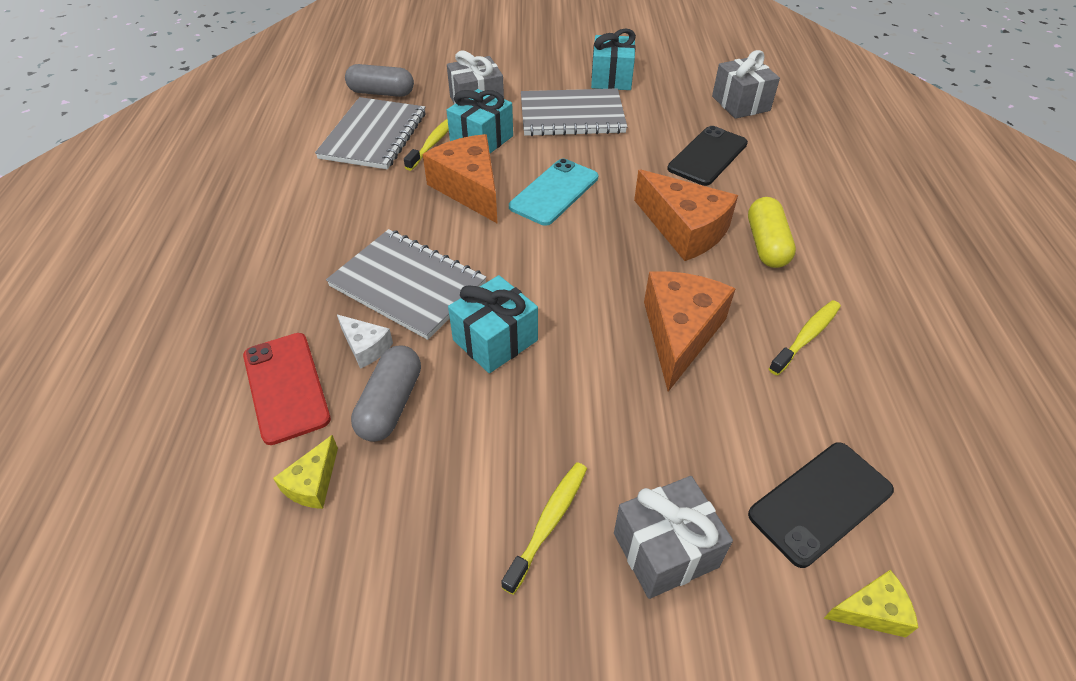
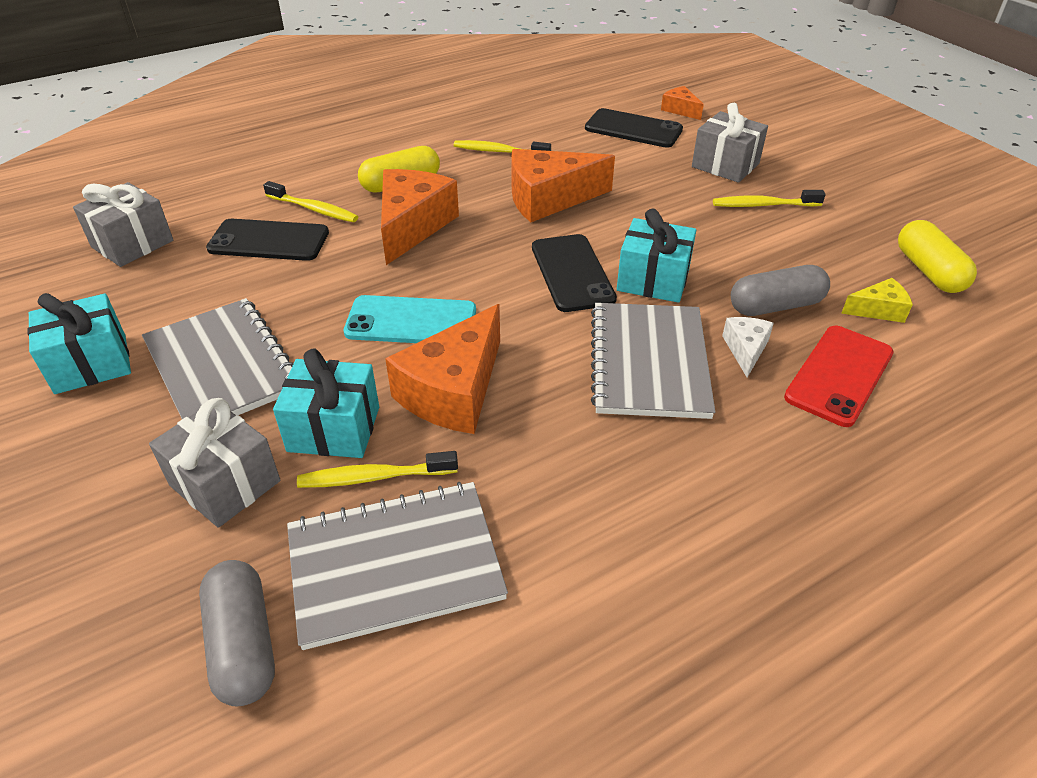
camera: 120 degrees left, 5 degrees down
(310, 595) = (928, 271): none -> yellow capsule
(546, 294) = (572, 273): none -> black phone
(745, 186) = (314, 209): none -> yellow toothbrush
(871, 611) = (680, 110): yellow cheese -> orange cheese

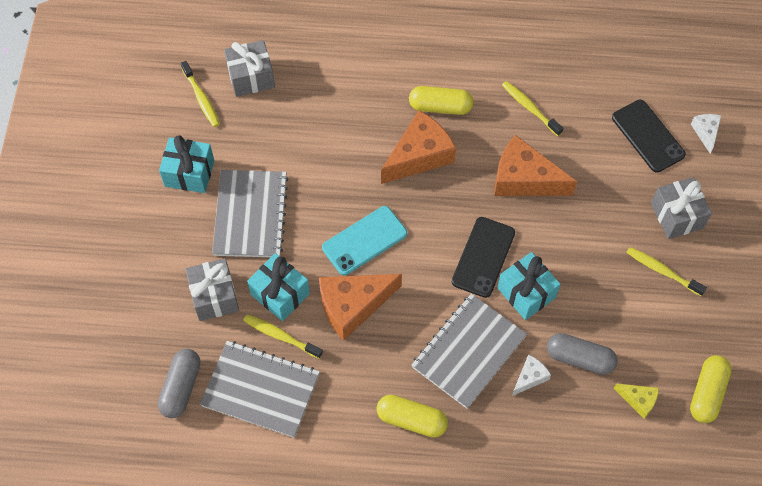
camera: 35 degrees right, 20 degrees up
(269, 241) = (327, 120): black phone -> none
(314, 209) = (370, 103): yellow toothbrush -> yellow toothbrush (201, 98)
(411, 321) = (364, 240): turquoise phone -> turquoise phone turned 75 degrees counterclockwise
(656, 472) = (411, 420): none -> yellow capsule
(680, 110) = (705, 132): orange cheese -> white cheese
(839, 375) = (564, 427): red phone -> none

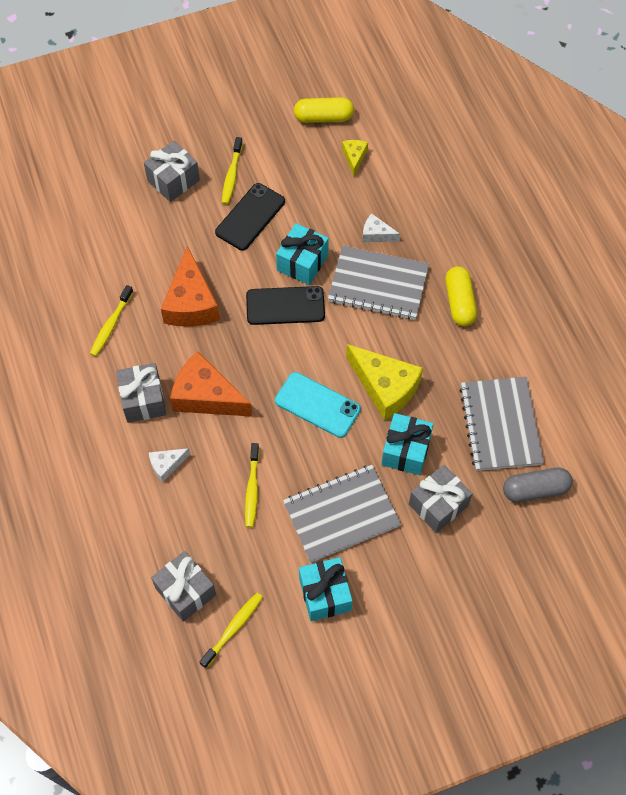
camera: 115 degrees left, 0 degrees up
(280, 336) = (444, 432): yellow toothbrush -> yellow toothbrush (252, 489)
(353, 306) = (385, 387): orange cheese -> yellow cheese
(440, 107) = (143, 400): yellow capsule -> grey gift
(579, 358) = (341, 206): grey capsule -> none
(648, 136) = (100, 224): black phone -> black phone (250, 217)
(705, 132) = (77, 183): white cheese -> white cheese (166, 465)

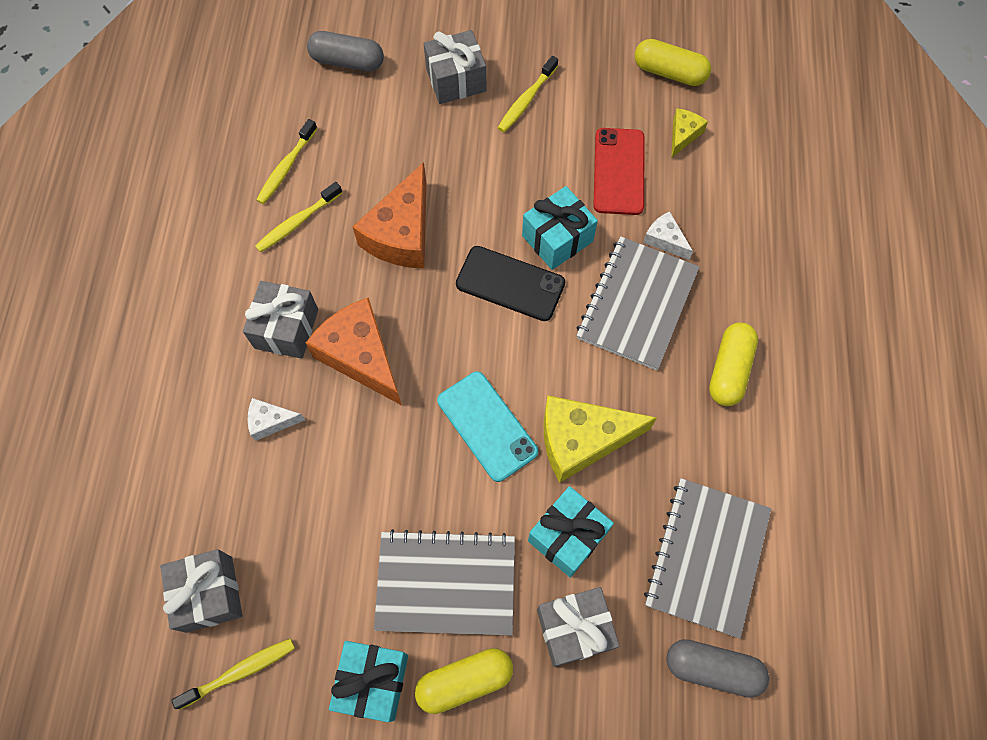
camera: 25 degrees right, 5 degrees up
(85, 197) = (347, 61): none -> grey capsule
(250, 217) = (523, 158): black phone -> none
(252, 489) = (354, 499): yellow toothbrush -> yellow toothbrush (286, 167)
(322, 200) = (619, 171): none -> red phone
(378, 284) = (637, 304): grey notebook -> grey notebook turned 75 degrees clockwise
(384, 567) = (464, 681): none -> yellow capsule
(385, 387) = (582, 440): yellow cheese -> yellow cheese turned 105 degrees clockwise

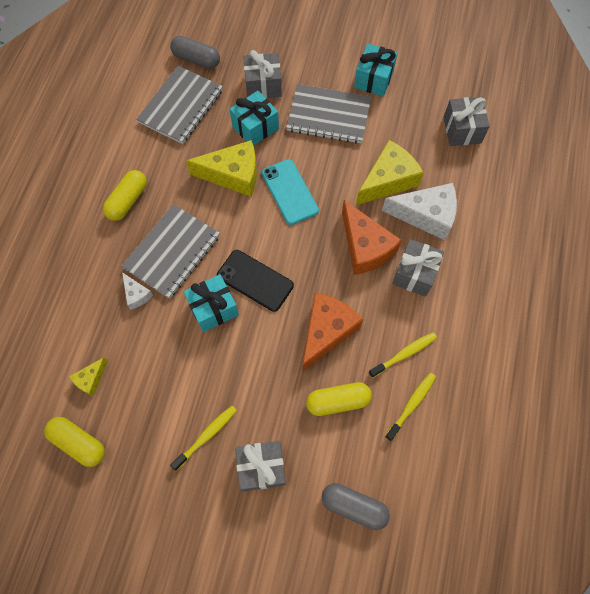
camera: 170 degrees left, 0 degrees up
(240, 671) = (444, 93): yellow toothbrush -> none
(271, 421) = (426, 215): white cheese -> white cheese, size x2.02
(333, 472) = (388, 180): none -> yellow cheese
(464, 681) = (325, 73): yellow capsule -> yellow capsule (338, 401)
(619, 171) = (152, 355): red phone -> none

